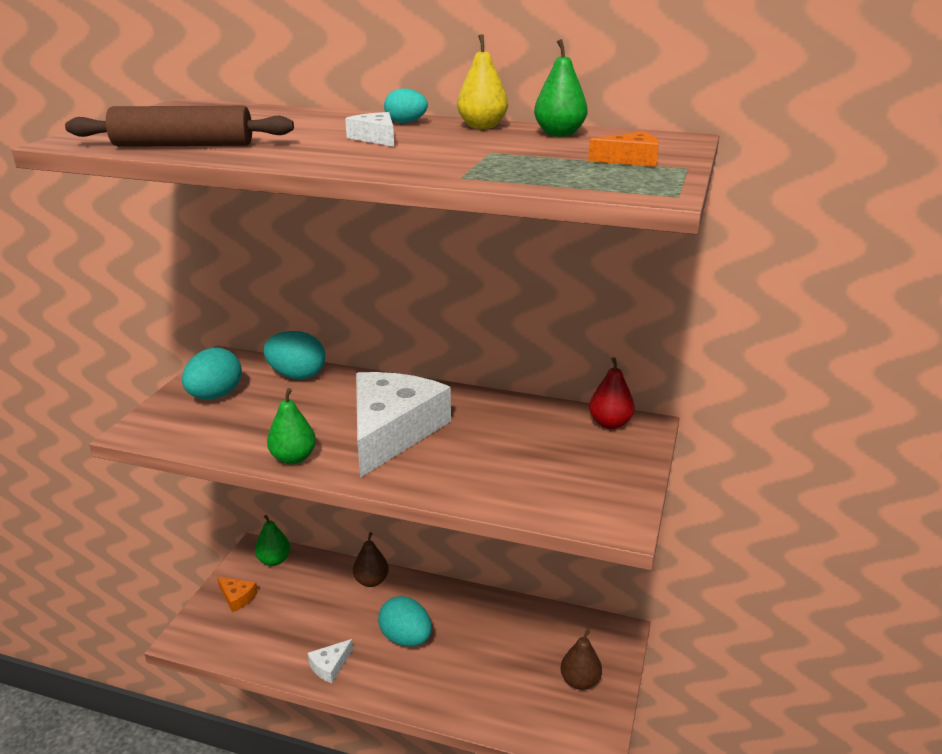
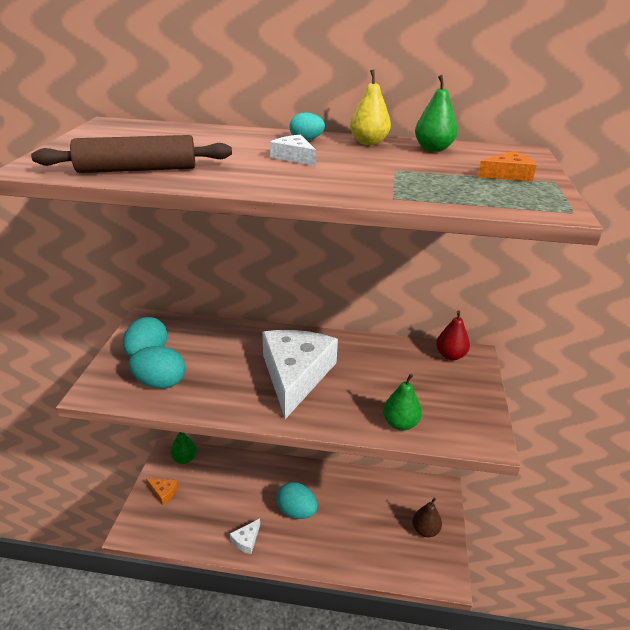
camera: 10 degrees left, 5 degrees up
(293, 458) = (227, 406): green pear -> green pear (400, 423)
(297, 375) = (206, 331): turquoise egg -> turquoise egg (160, 383)
(371, 581) = (260, 468): brown pear -> none

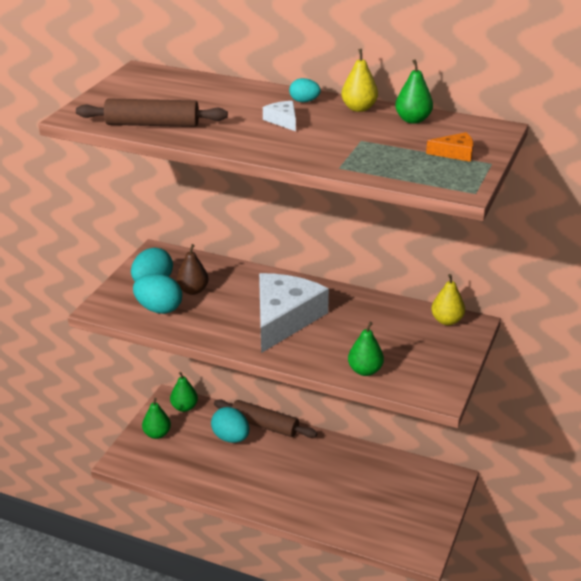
camera: 15 degrees right, 0 degrees up
(163, 492) = (157, 434): orange cheese -> green pear
(246, 540) = (229, 488): white cheese -> none
(263, 464) = (264, 425): none -> brown rolling pin
(296, 511) = (287, 472): turquoise egg -> turquoise egg (231, 438)
(425, 530) = (417, 511): brown pear -> brown pear (193, 290)
(450, 355) = (447, 321): red pear -> yellow pear

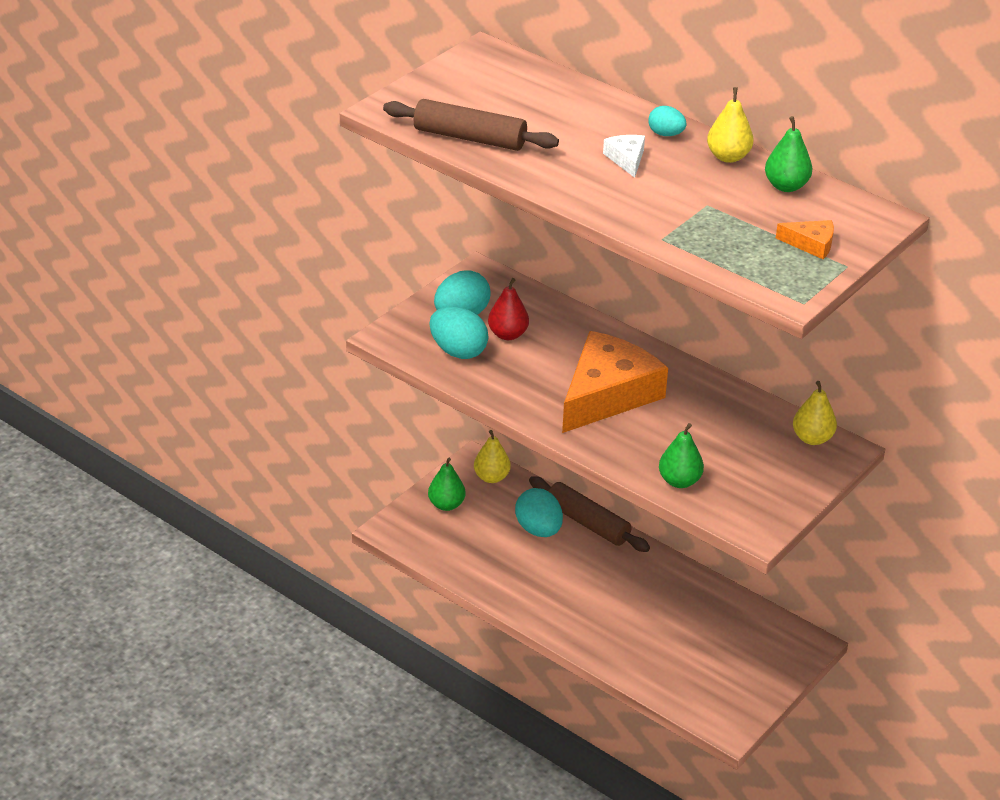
camera: 15 degrees right, 5 degrees up
(184, 407) = (491, 477): green pear -> yellow pear
(193, 290) = (508, 334): brown pear -> red pear
(284, 318) = (607, 394): white cheese -> orange cheese

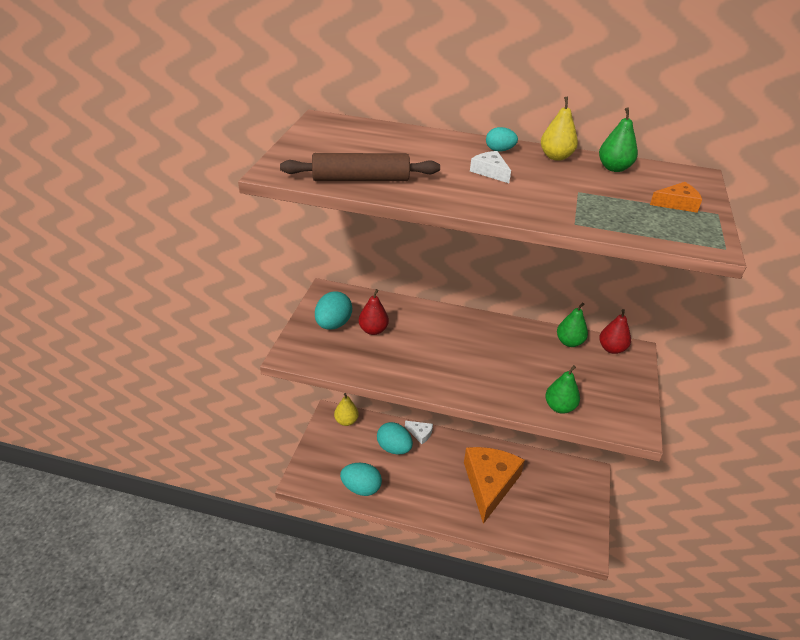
camera: 25 degrees left, 0 degrees up
(446, 505) = (328, 450): green pear -> green pear (569, 342)
(458, 351) = (347, 352): turquoise egg -> turquoise egg (361, 488)
(587, 523) = (420, 433): brown rolling pin -> white cheese
(607, 394) = (467, 355): orange cheese -> orange cheese (489, 484)
(812, 438) = (611, 349): yellow pear -> red pear

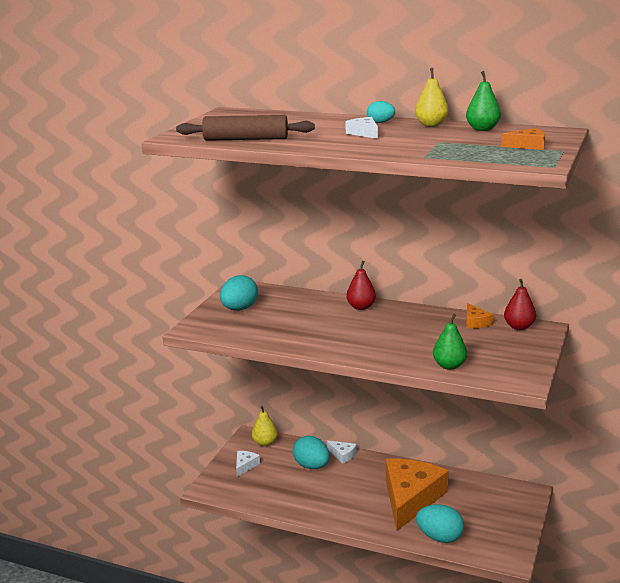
camera: 10 degrees right, 15 degrees down
(332, 450) = (245, 466): none -> white cheese
(361, 488) = (270, 497): turquoise egg -> turquoise egg (439, 537)
(373, 330) = (277, 313): red pear -> red pear (361, 307)
(569, 342) = (475, 322): green pear -> orange cheese

